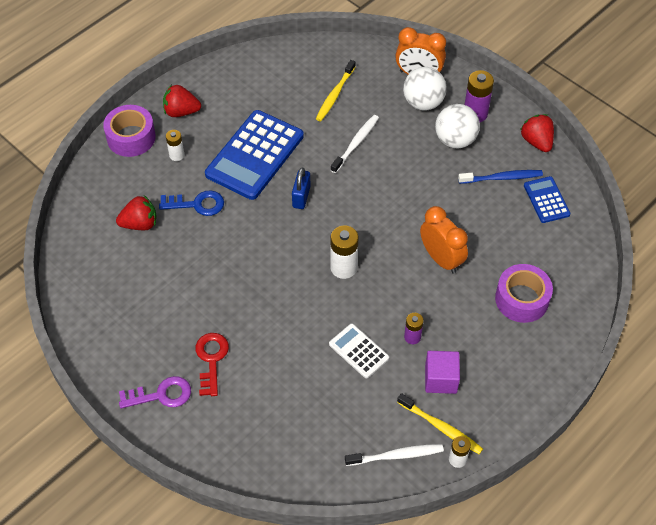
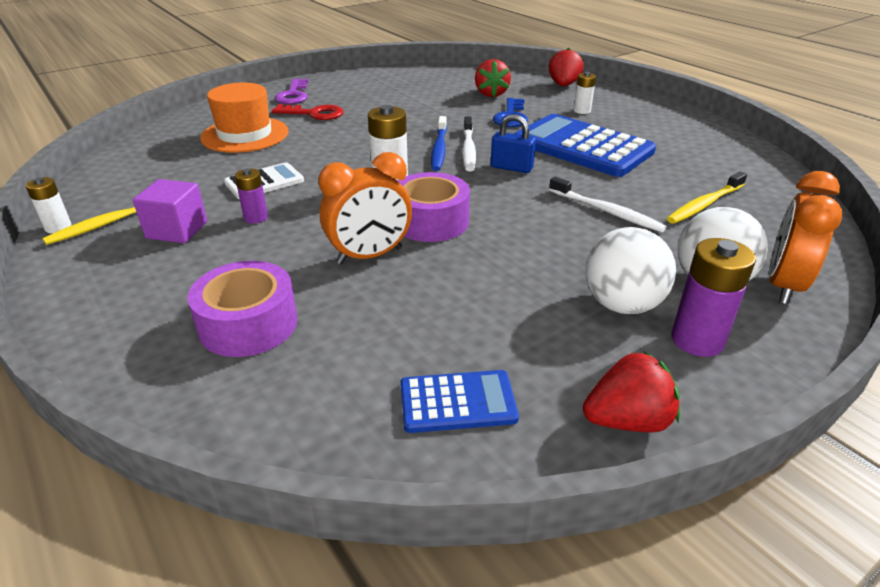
camera: 100 degrees right, 20 degrees down
(131, 137) = (606, 94): purple tape -> purple tape (430, 221)
(181, 111) = (648, 115): red strawberry -> red strawberry (563, 85)
(271, 400) = (245, 135): none -> orange hat
(335, 95) = (704, 204): yellow toothbrush -> yellow toothbrush turned 75 degrees counterclockwise
(396, 455) = (111, 190): white toothbrush -> white toothbrush (468, 149)
(502, 178) = (525, 348): blue toothbrush -> blue toothbrush (439, 149)

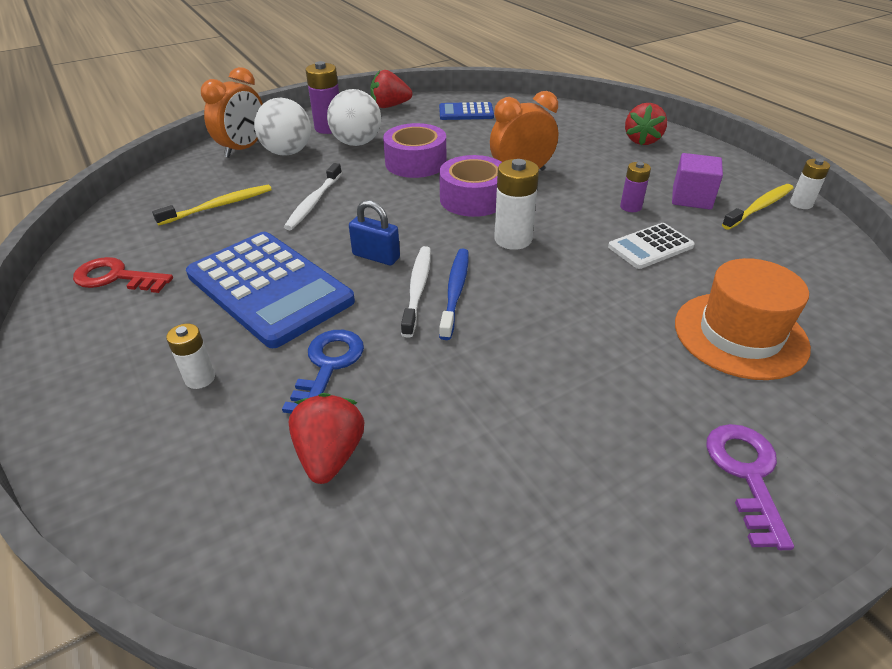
camera: 175 degrees left, 5 degrees up
(248, 324) = (587, 141): purple tape -> purple tape (415, 163)
(314, 114) = (664, 392): red key -> red key (116, 277)
(563, 85) = (155, 491): red strawberry -> red strawberry (642, 140)
(607, 211) = (313, 202): white toothbrush -> white toothbrush turned 120 degrees counterclockwise

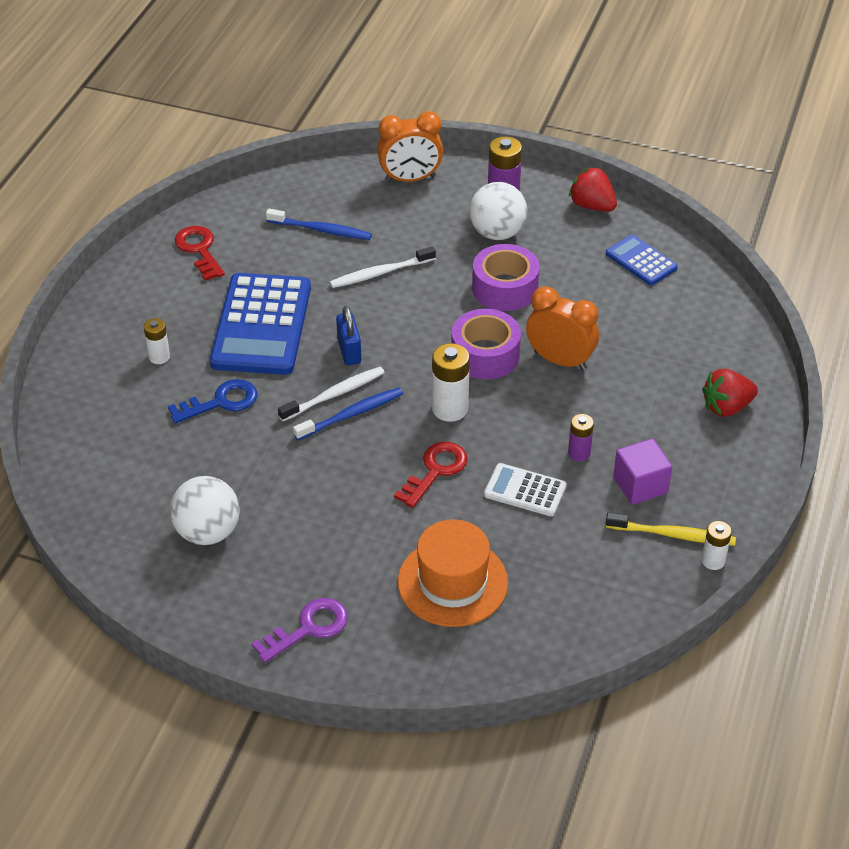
camera: 50 degrees right, 5 degrees up
(219, 206) = (321, 230): yellow toothbrush -> blue toothbrush
(287, 152) = (434, 206): white ball -> white ball (208, 532)
(330, 455) = (158, 448): red strawberry -> none
(580, 279) = (435, 471): none -> red key

